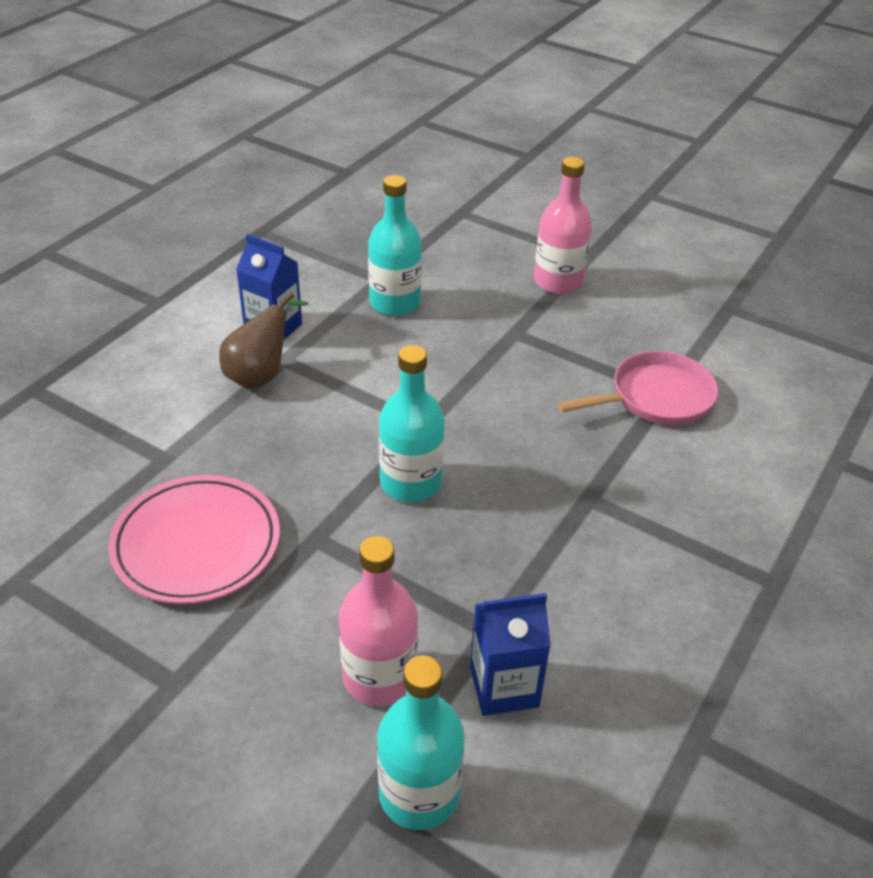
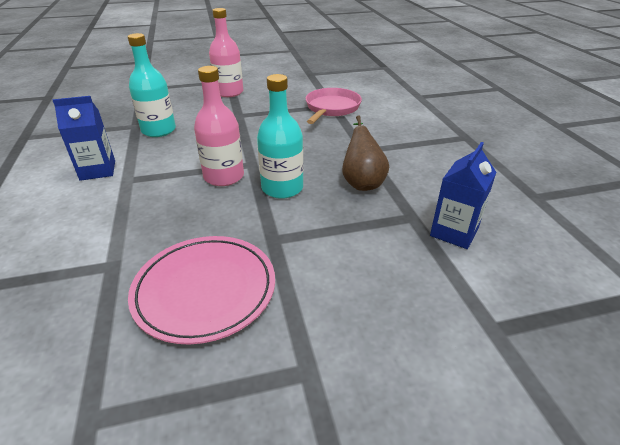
camera: 45 degrees left, 5 degrees down
(260, 375) = (122, 193): brown pear -> brown pear (362, 182)
(379, 677) = (403, 271): pink bottle -> pink bottle (224, 177)
(419, 794) = (503, 302): turquoise bottle -> none

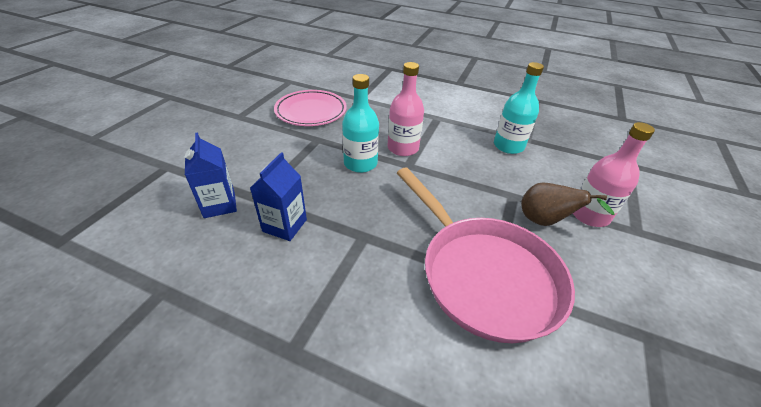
camera: 125 degrees right, 5 degrees up
(98, 170) = (460, 112): blue carton -> blue carton (284, 225)
(331, 108) = (483, 274): pink pan -> pink pan, size x1.67
(362, 182) = (321, 202): brown pear -> brown pear (545, 221)

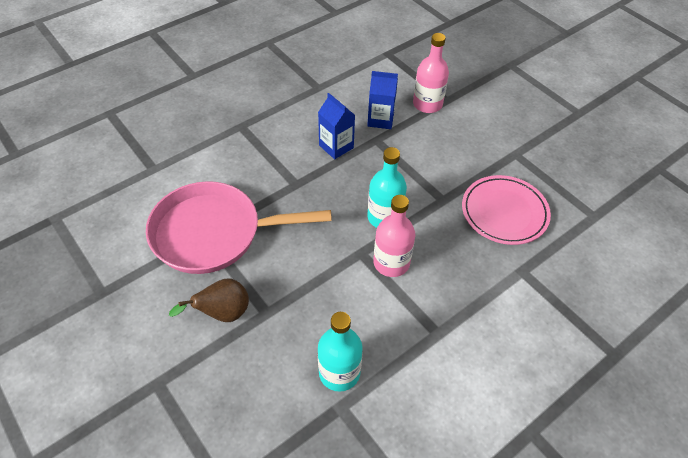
camera: 120 degrees right, 10 degrees up
(589, 215) = (201, 359): pink bottle -> pink bottle (427, 104)

